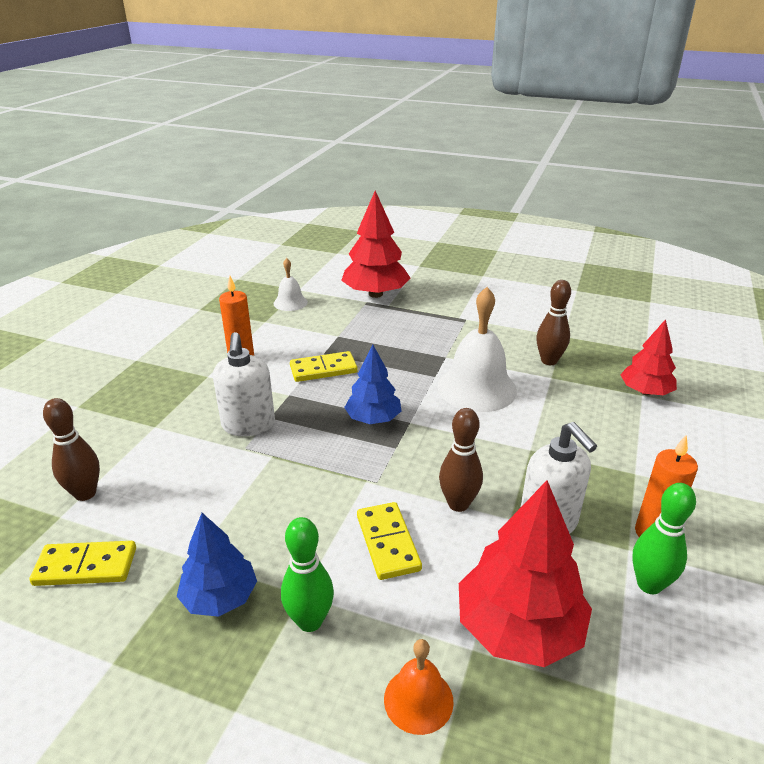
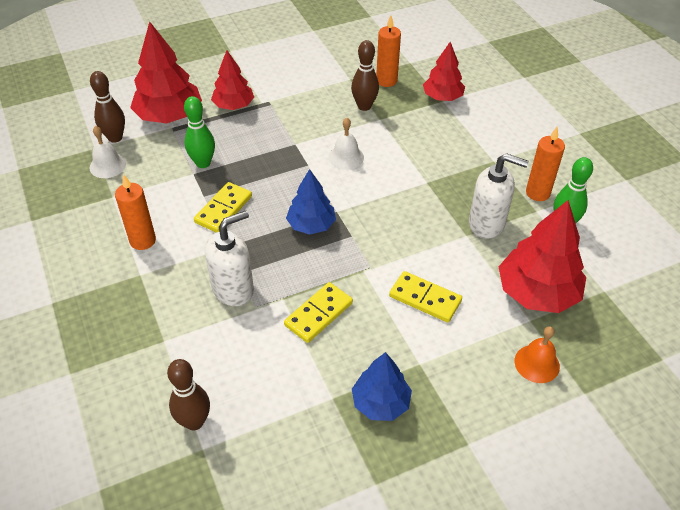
camera: 45 degrees left, 15 degrees up
(86, 566) = (274, 458): yellow domino -> yellow domino (318, 314)
(248, 425) = (233, 289): white soap dispenser -> white soap dispenser turned 75 degrees counterclockwise
(310, 621) = (443, 373): green bowling pin -> green bowling pin (203, 163)
(433, 309) = (233, 106): none -> red tree
(458, 504) = (431, 246): brown bowling pin -> brown bowling pin (115, 138)
(477, 388) = (346, 157): white bell -> white bell, size x0.53
(599, 353) = (386, 81): none -> orange candle

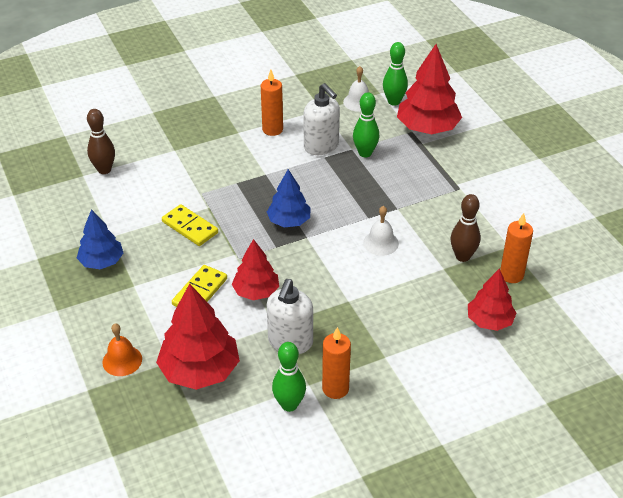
camera: 90 degrees right, 5 degrees down
(115, 138) = (394, 101): brown bowling pin -> green bowling pin
(223, 209) = (308, 169): yellow domino -> none
(233, 106) = (448, 166): red tree -> red tree (256, 291)
(233, 289) = (219, 180): white soap dispenser -> white soap dispenser (321, 146)

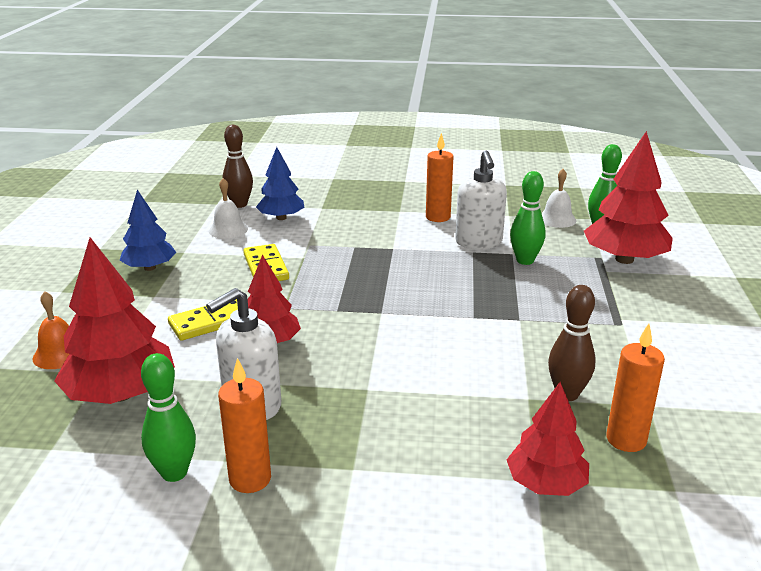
camera: 30 degrees right, 15 degrees down
(289, 221) = (376, 292): blue tree -> blue tree (281, 218)
(380, 243) = (466, 345): white bell -> white bell (228, 229)

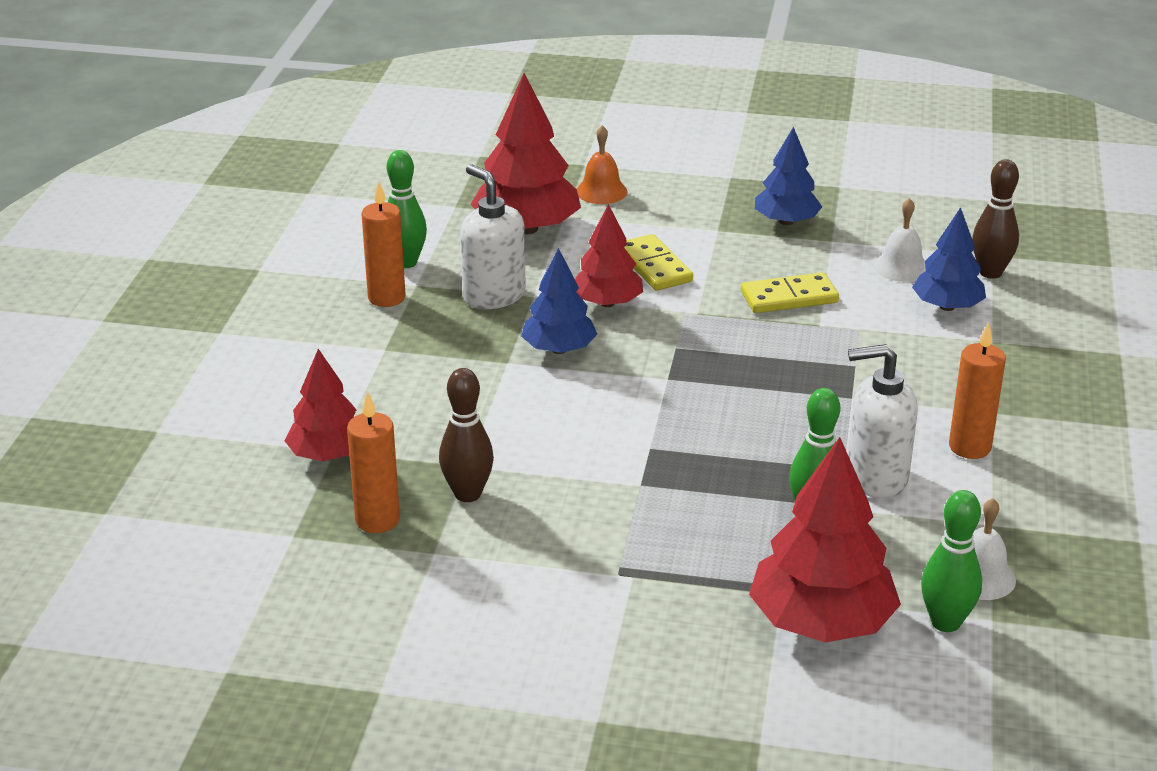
camera: 95 degrees right, 5 degrees up
(345, 363) = (559, 349): none -> blue tree

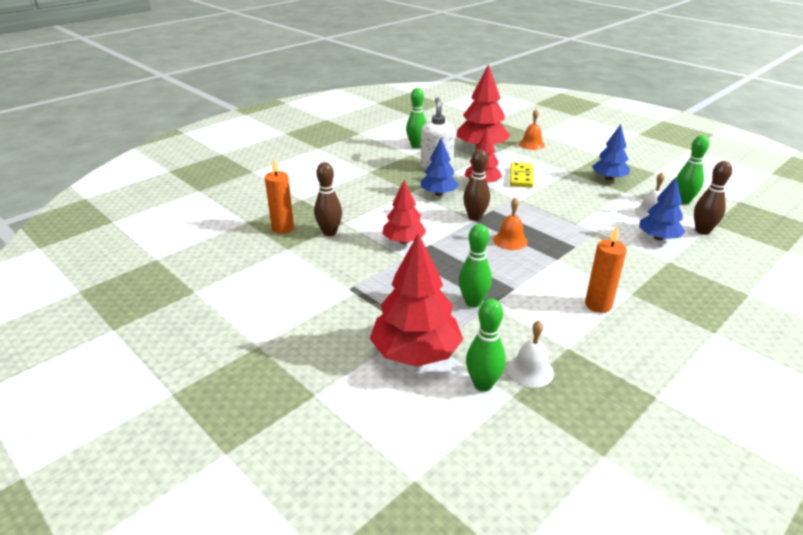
camera: 35 degrees right, 0 degrees up
(328, 454) = (297, 199): red tree -> red tree (404, 241)
(386, 298) = (393, 155): orange candle -> none
(665, 372) = (475, 217): none -> brown bowling pin
(759, 392) = (510, 240): none -> orange bell
(789, 297) = (573, 208): yellow domino -> none
(875, 478) = (527, 299): white soap dispenser -> none
(923, 228) = (683, 201): none -> green bowling pin

